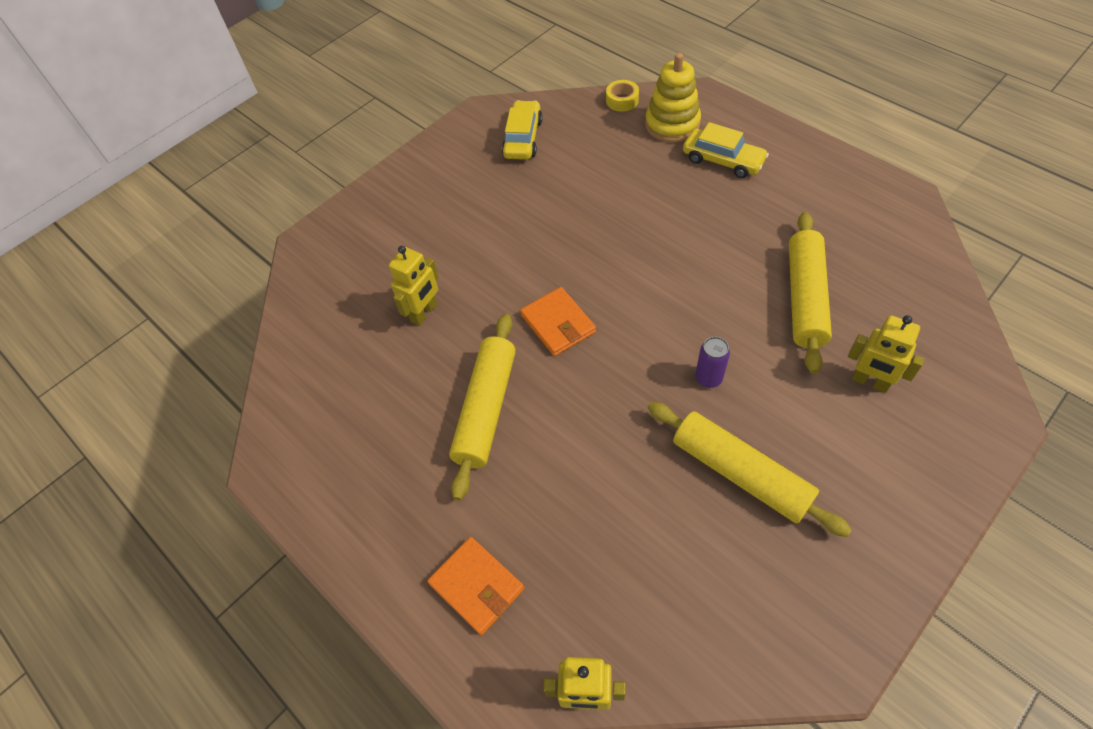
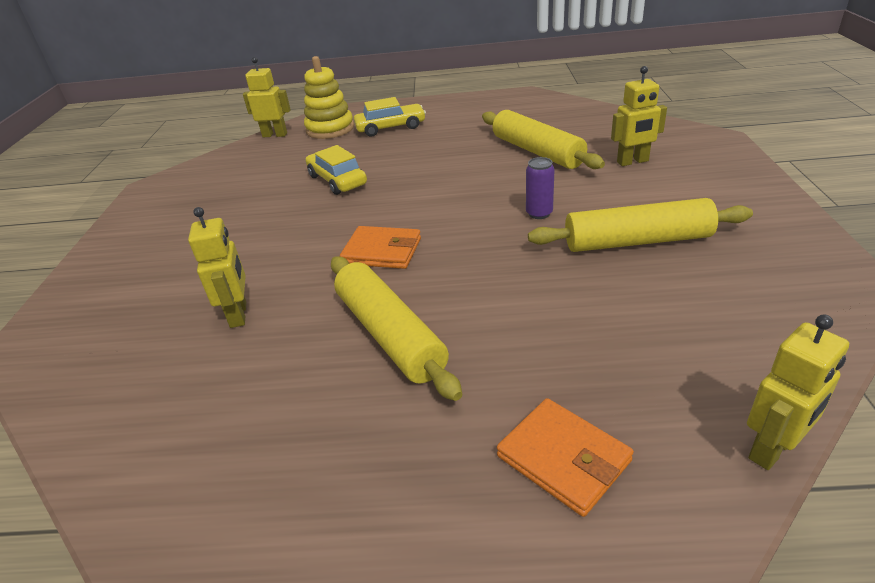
camera: 45 degrees left, 20 degrees down
(476, 586) = (563, 458): orange wallet -> orange wallet turned 45 degrees clockwise
(523, 138) = (211, 182): yellow car -> yellow car (337, 180)
(622, 100) = (275, 135): yellow tape -> yellow robot

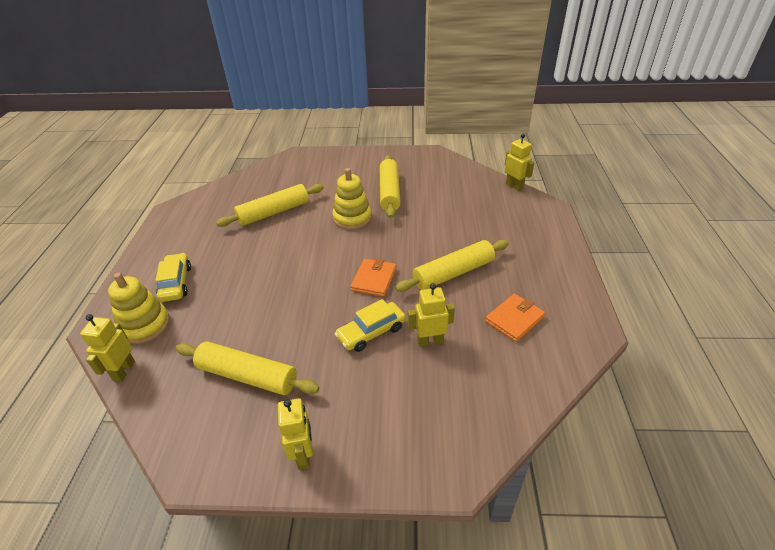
camera: 90 degrees left, 5 degrees up
(241, 191) = (247, 375): none -> yellow rolling pin
(337, 180) = (261, 310): yellow car -> yellow car (371, 332)
(539, 213) = (352, 218): purple can -> yellow stacking toy
(563, 458) = (524, 227): orange wallet -> orange wallet (514, 319)
(632, 162) = (308, 182): yellow robot -> yellow robot (303, 454)

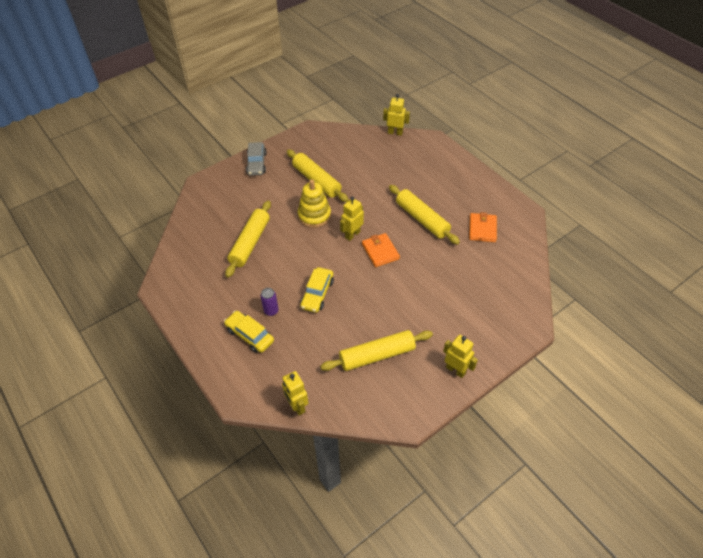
camera: 40 degrees left, 10 degrees up
(145, 325) = (269, 374): yellow stacking toy -> none
(217, 274) = (271, 311): none -> purple can
(356, 158) = (256, 163): none -> grey car
(371, 332) = (416, 285): yellow car -> yellow car (317, 294)
(430, 341) = (453, 269): yellow robot -> yellow robot (352, 234)
(453, 273) = (422, 219): yellow rolling pin -> yellow rolling pin turned 60 degrees counterclockwise

